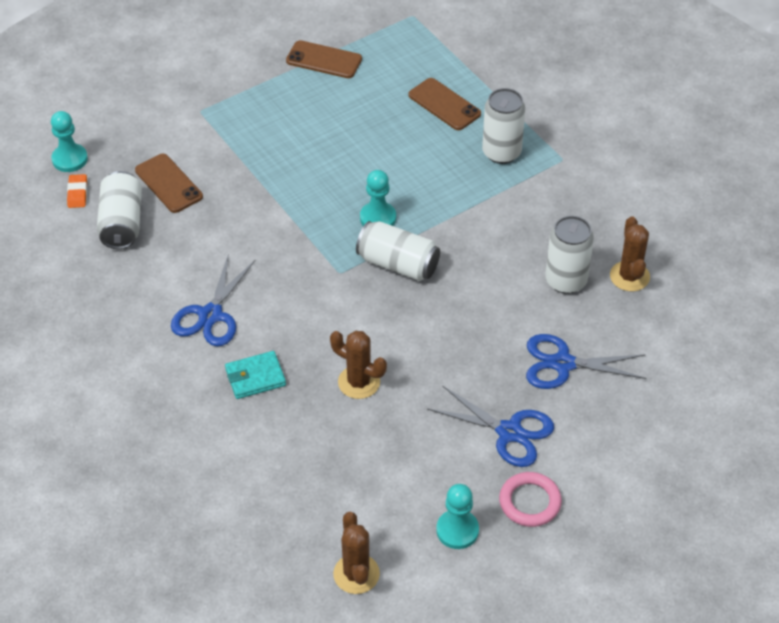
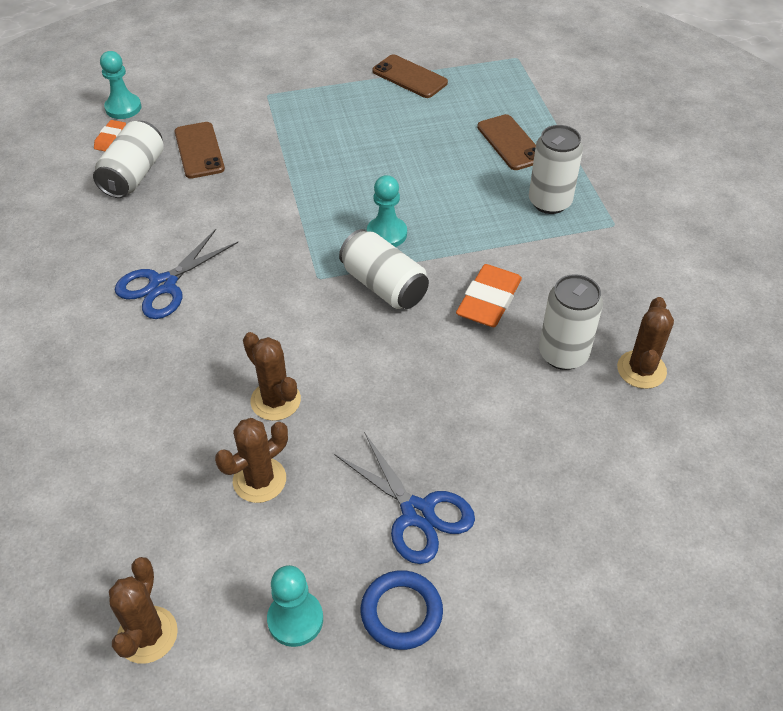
camera: 20 degrees right, 0 degrees up
(255, 377) = (170, 362): turquoise wallet -> none
(379, 445) = (259, 480): none -> brown cactus
(489, 253) = (489, 300): none -> orange eraser
(530, 502) = (401, 612): pink ring -> blue ring
(563, 364) = (519, 449): blue scissors -> none

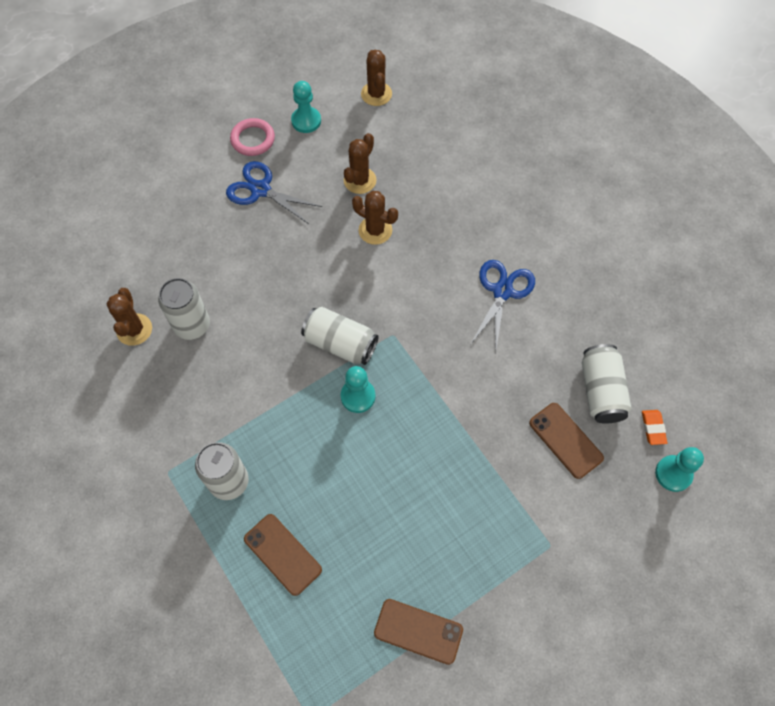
camera: 160 degrees right, 15 degrees up
(401, 612) = (253, 139): blue ring -> pink ring
(489, 300) = (256, 355): orange eraser -> none

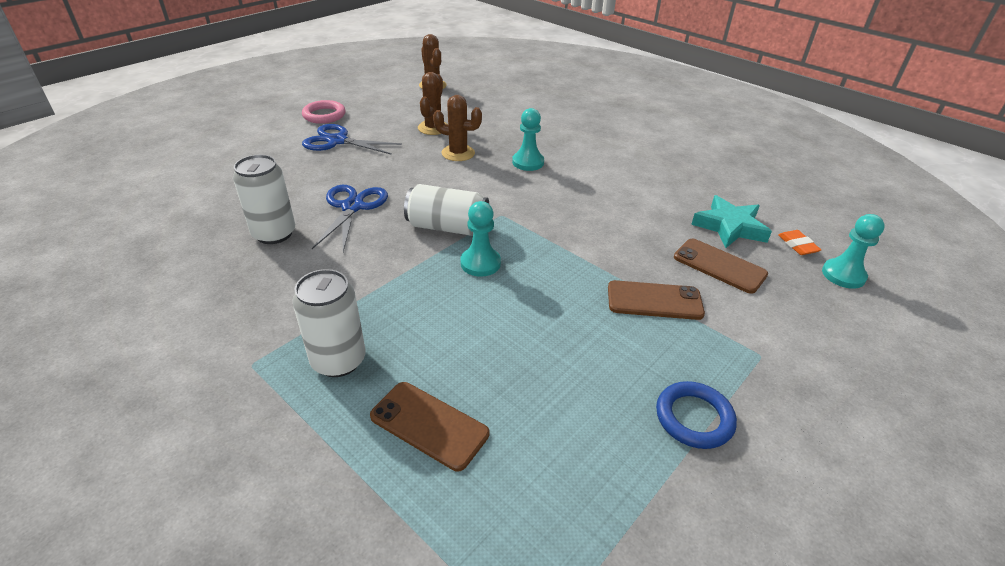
camera: 15 degrees left, 25 degrees down
(134, 329) = (203, 245): brown cactus -> none
(306, 121) = (373, 102): turquoise pawn -> turquoise pawn (528, 162)
(418, 631) = (649, 479): brown phone -> brown phone (654, 301)
(470, 590) = (694, 418): none -> blue ring
(502, 291) = (596, 176): blue scissors -> blue scissors (352, 207)
(601, 391) = (729, 227): white can -> turquoise star

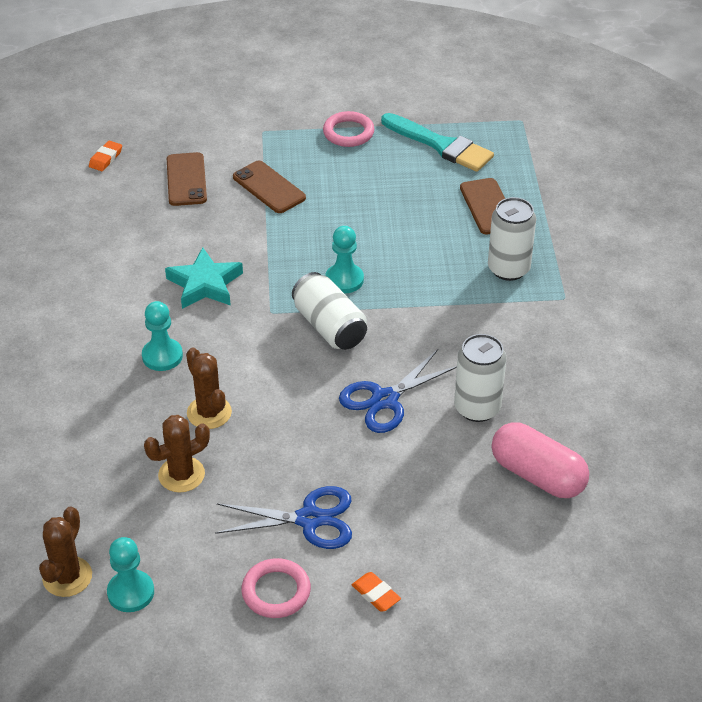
camera: 135 degrees left, 5 degrees up
(193, 218) = (537, 475): none -> pink capsule
(266, 133) = (376, 594): none -> orange eraser
(337, 141) = (309, 519): blue scissors -> blue scissors turned 60 degrees counterclockwise
(580, 483) = (441, 145): none -> turquoise brush
(694, 418) = (348, 133): blue ring -> pink ring
(729, 227) = (121, 196): turquoise star -> turquoise star (205, 284)
(843, 275) = (122, 129): turquoise pawn -> turquoise pawn (131, 592)

